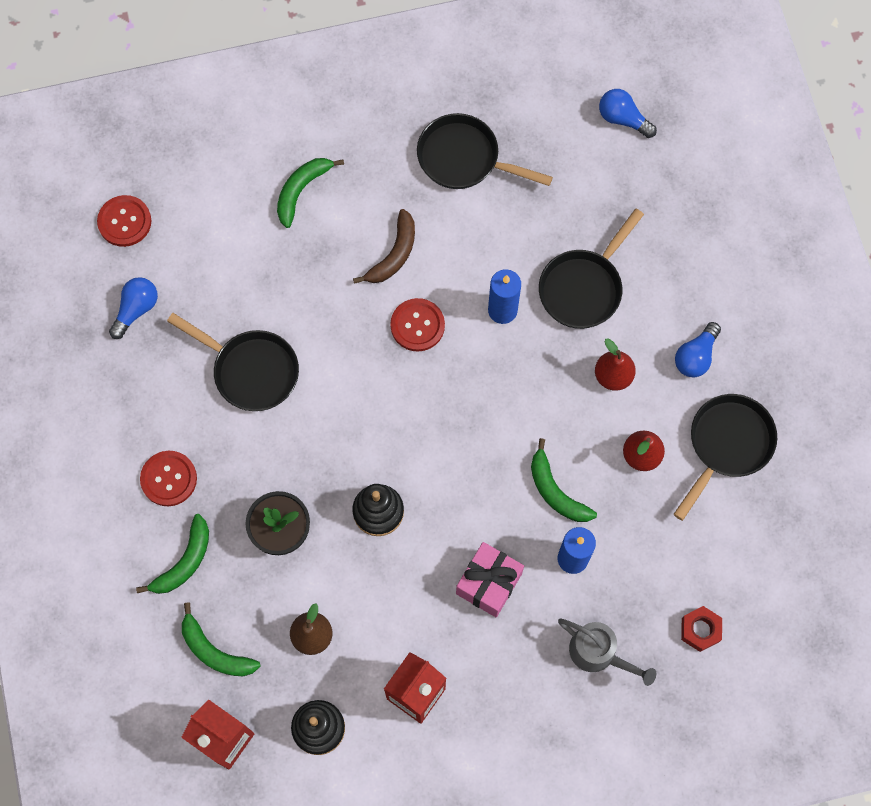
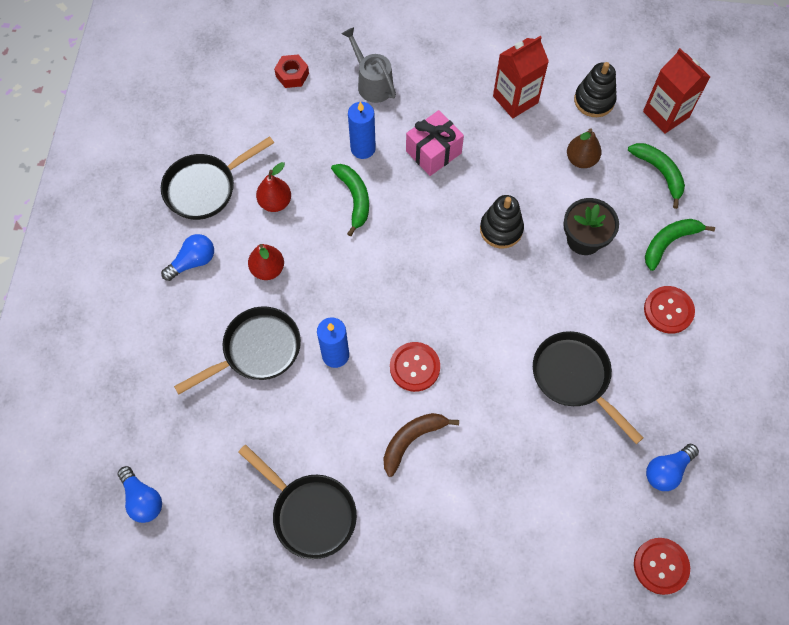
camera: 160 degrees left, 5 degrees down
(301, 190) = (478, 536): green banana -> none

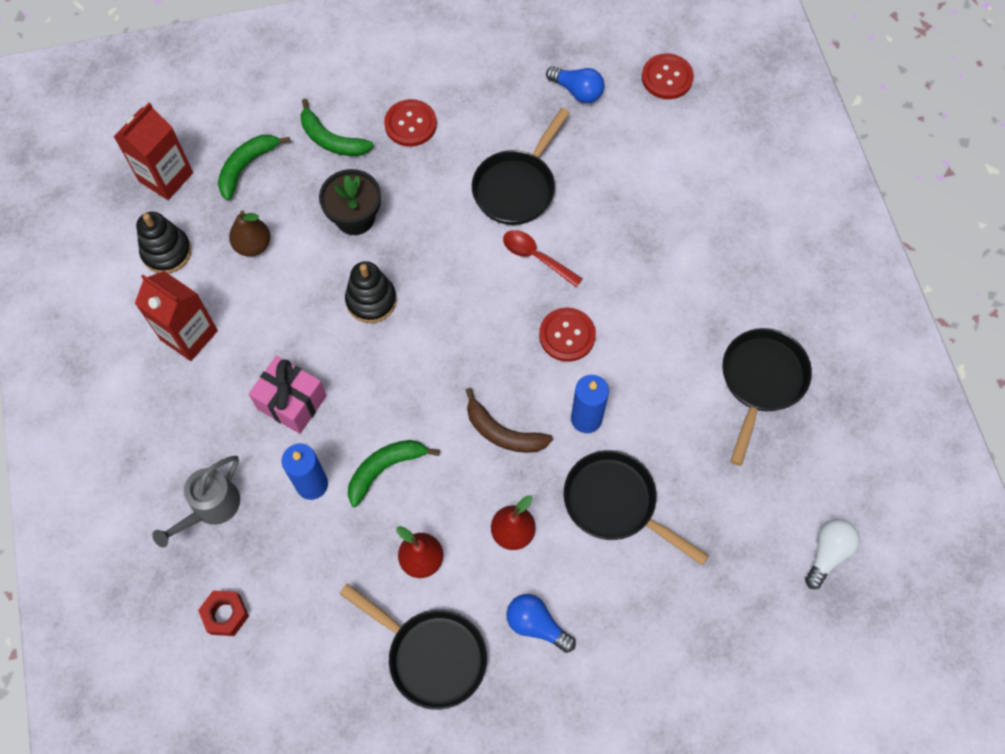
camera: 110 degrees left, 0 degrees up
(142, 499) = (827, 553): blue light bulb -> white light bulb
(412, 440) = (645, 313): brown banana -> brown banana (503, 432)
(498, 369) = (536, 257): none -> red spoon

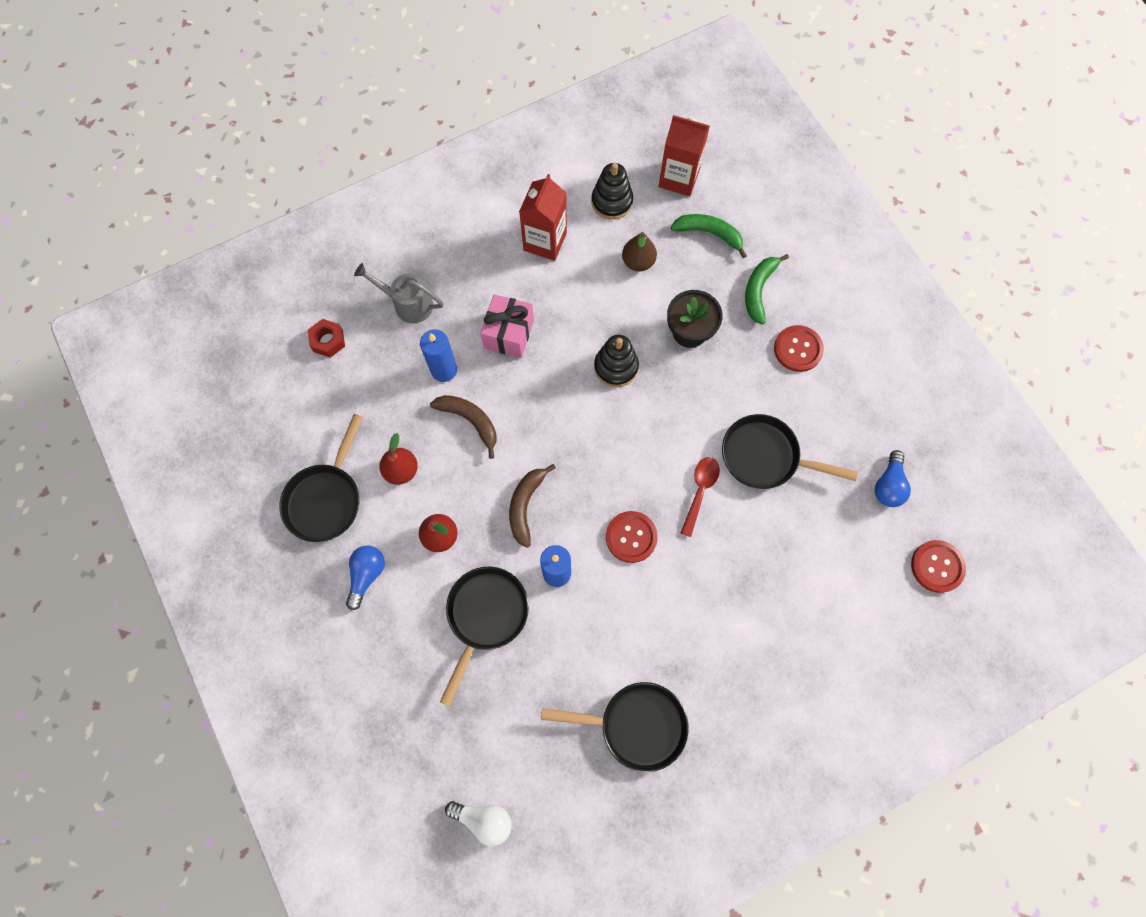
camera: 75 degrees right, 5 degrees up
(385, 469) = (470, 421): green banana -> brown banana

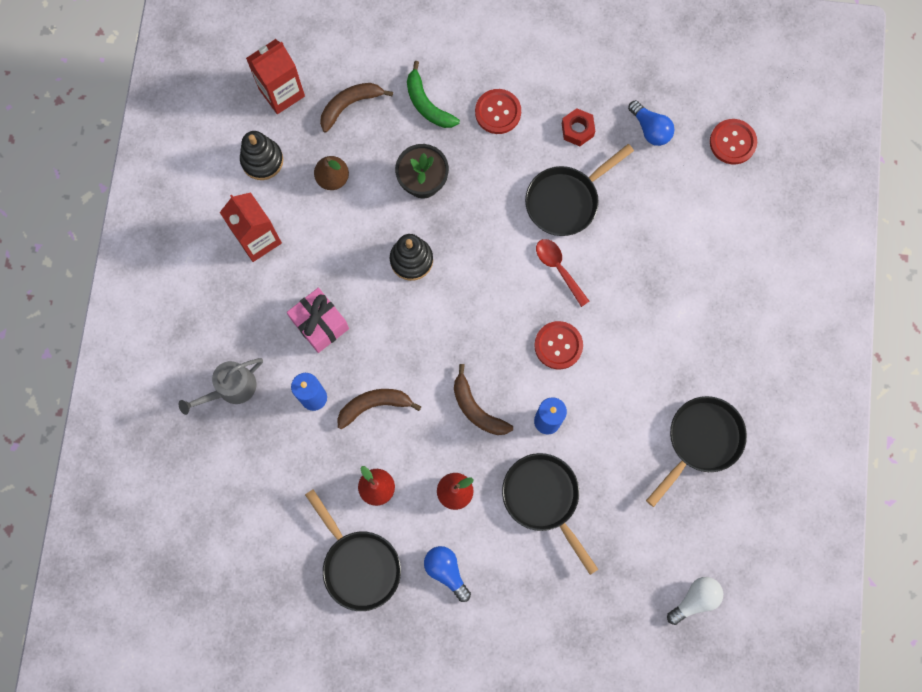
camera: 55 degrees left, 5 degrees up
(328, 341) = (216, 477): red nut -> red nut (577, 130)
(709, 233) = (350, 105): green banana -> brown banana

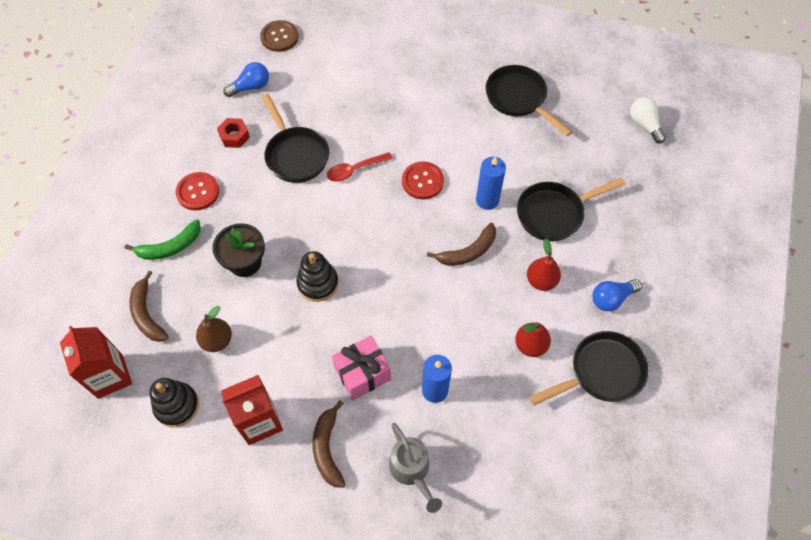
camera: 80 degrees left, 15 degrees down
(374, 405) = (451, 336): brown banana -> brown banana (327, 448)
(732, 142) = (279, 37): red button -> brown button

